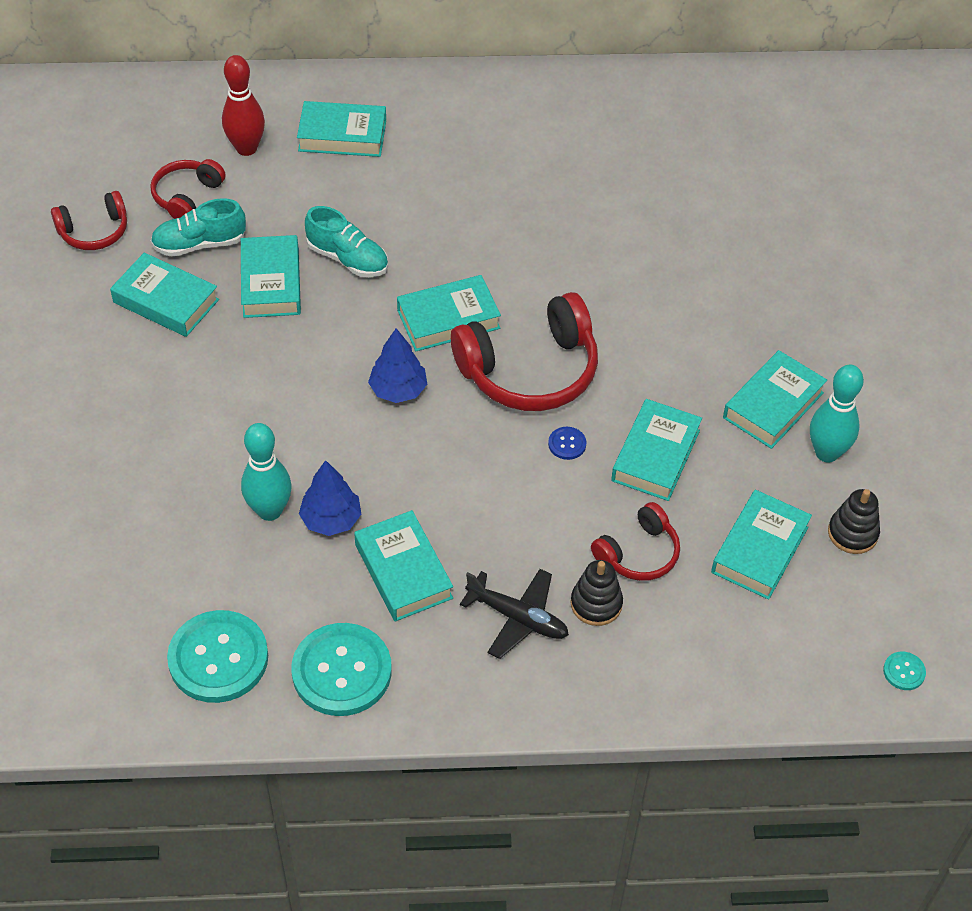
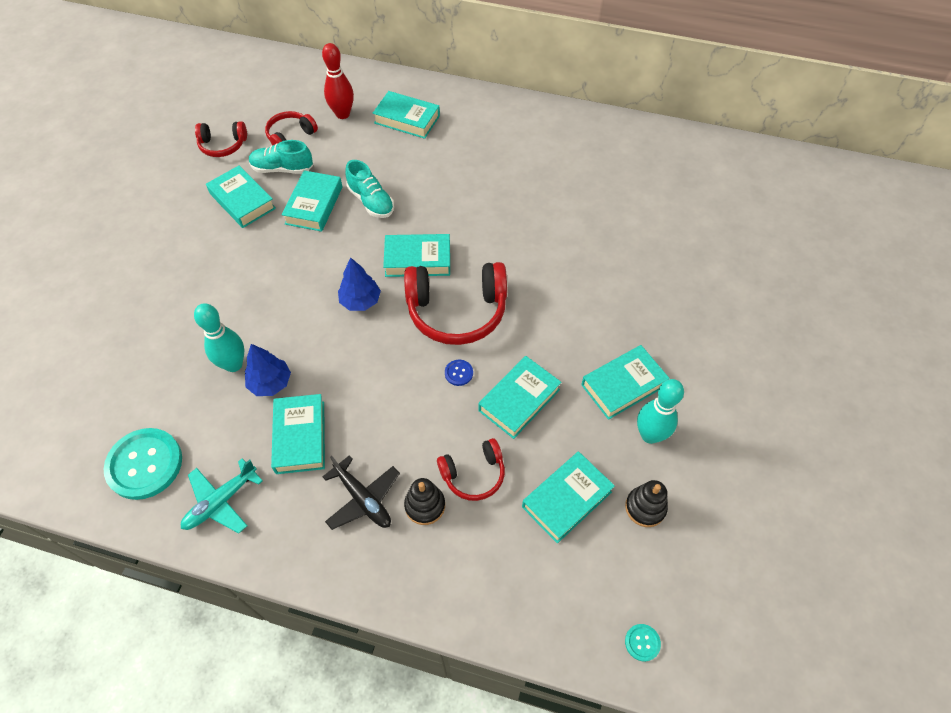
camera: 20 degrees right, 5 degrees up
(342, 671) = (221, 501): turquoise button -> turquoise plane

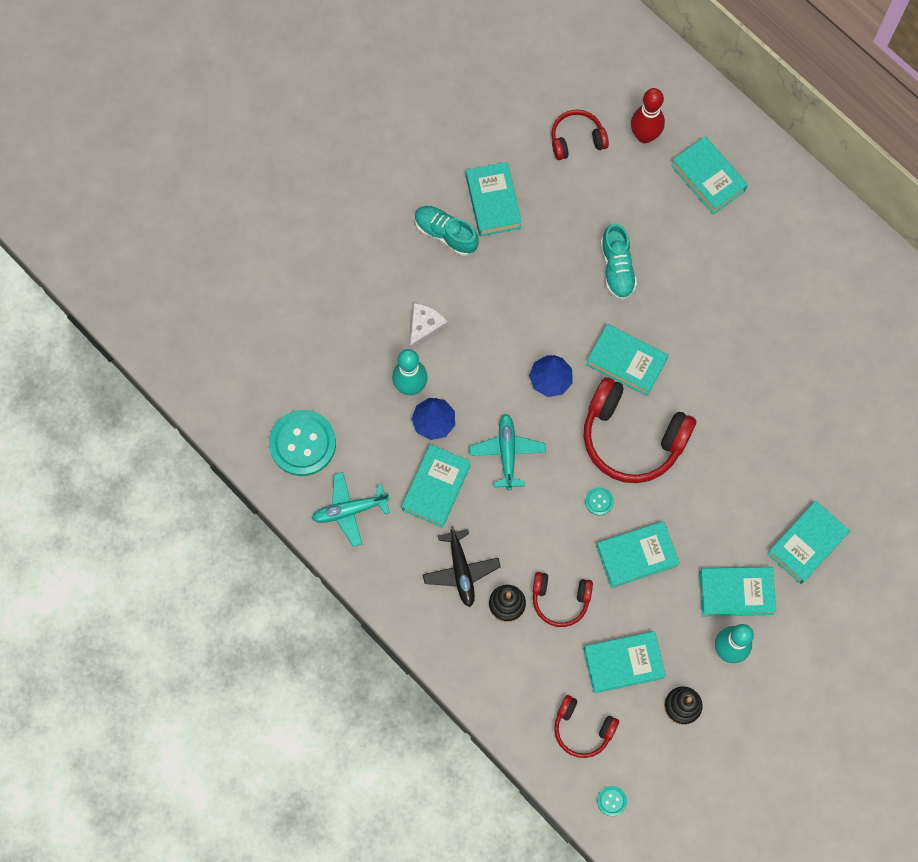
camera: 30 degrees right, 15 degrees up
(223, 145) = (504, 117): red headphones -> red headphones (582, 729)
(225, 313) = (425, 327): none -> white cheese
(282, 169) = (549, 180): turquoise shoe -> turquoise shoe (446, 234)
(314, 205) = (559, 244): turquoise book -> turquoise book (806, 544)
(353, 375) = (507, 453): none -> turquoise plane
(458, 373) = (599, 501): blue button -> turquoise button

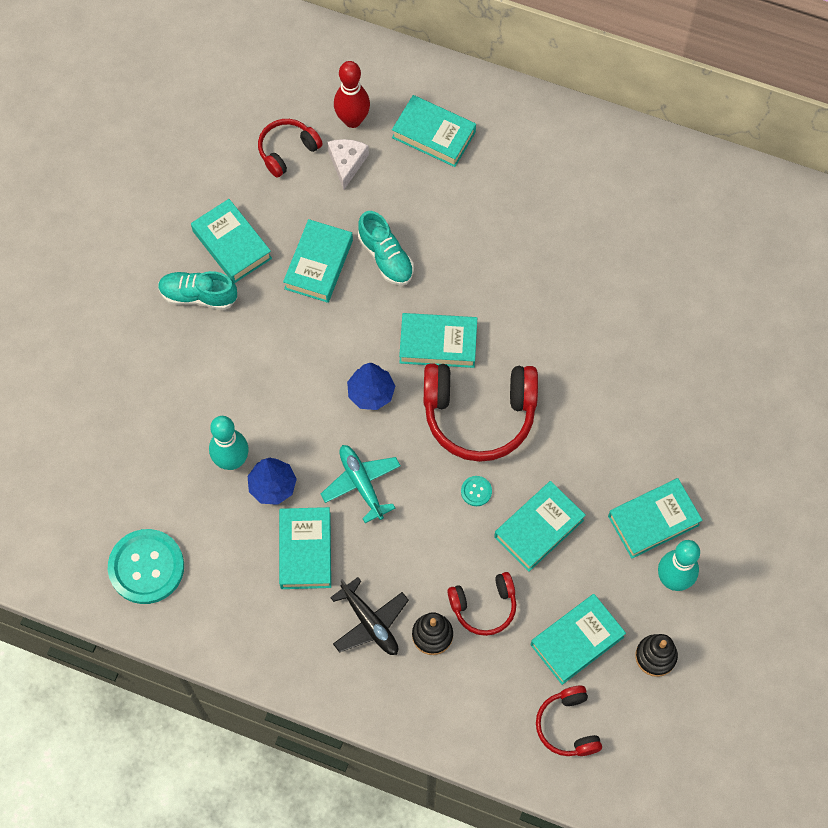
camera: 25 degrees left, 5 degrees down
(349, 510) = (226, 613): turquoise plane -> none
(425, 327) = (220, 396): white cheese -> white cheese (347, 163)
(582, 729) = (568, 726): red headphones -> red headphones turned 75 degrees clockwise
(611, 801) = (632, 785): turquoise button -> none
(806, 544) = (698, 442): turquoise book -> turquoise book (318, 264)

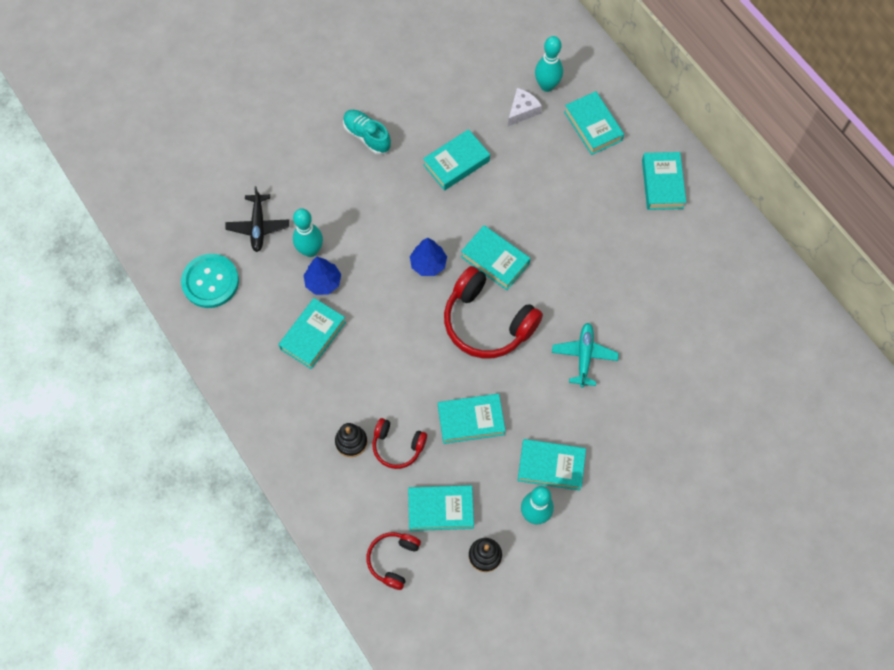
camera: 35 degrees right, 0 degrees up
(232, 244) = (411, 117): turquoise book -> turquoise book (662, 184)
(287, 151) = (490, 80): red headphones -> none
(352, 120) = (547, 86): red bowling pin -> turquoise bowling pin
(361, 484) = (379, 317): turquoise plane -> turquoise plane (584, 356)
(370, 623) = (318, 407): black plane -> black plane (258, 226)
(385, 257) = (502, 184): turquoise shoe -> none
(476, 491) = (448, 370): turquoise button -> none

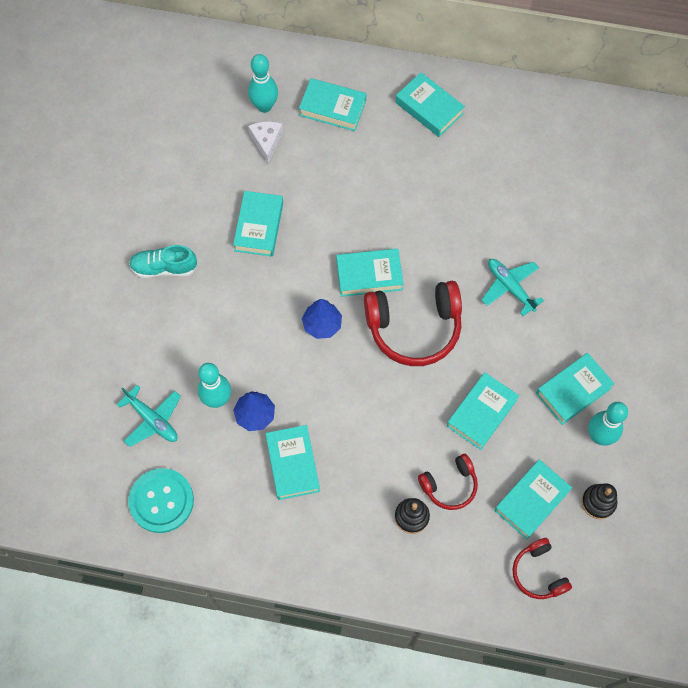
camera: 45 degrees left, 0 degrees up
(258, 226) = (152, 420): black plane -> turquoise plane

